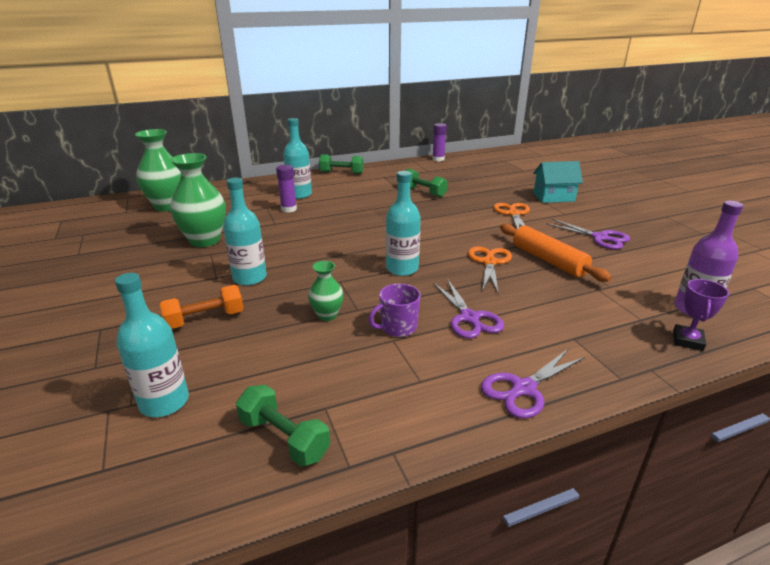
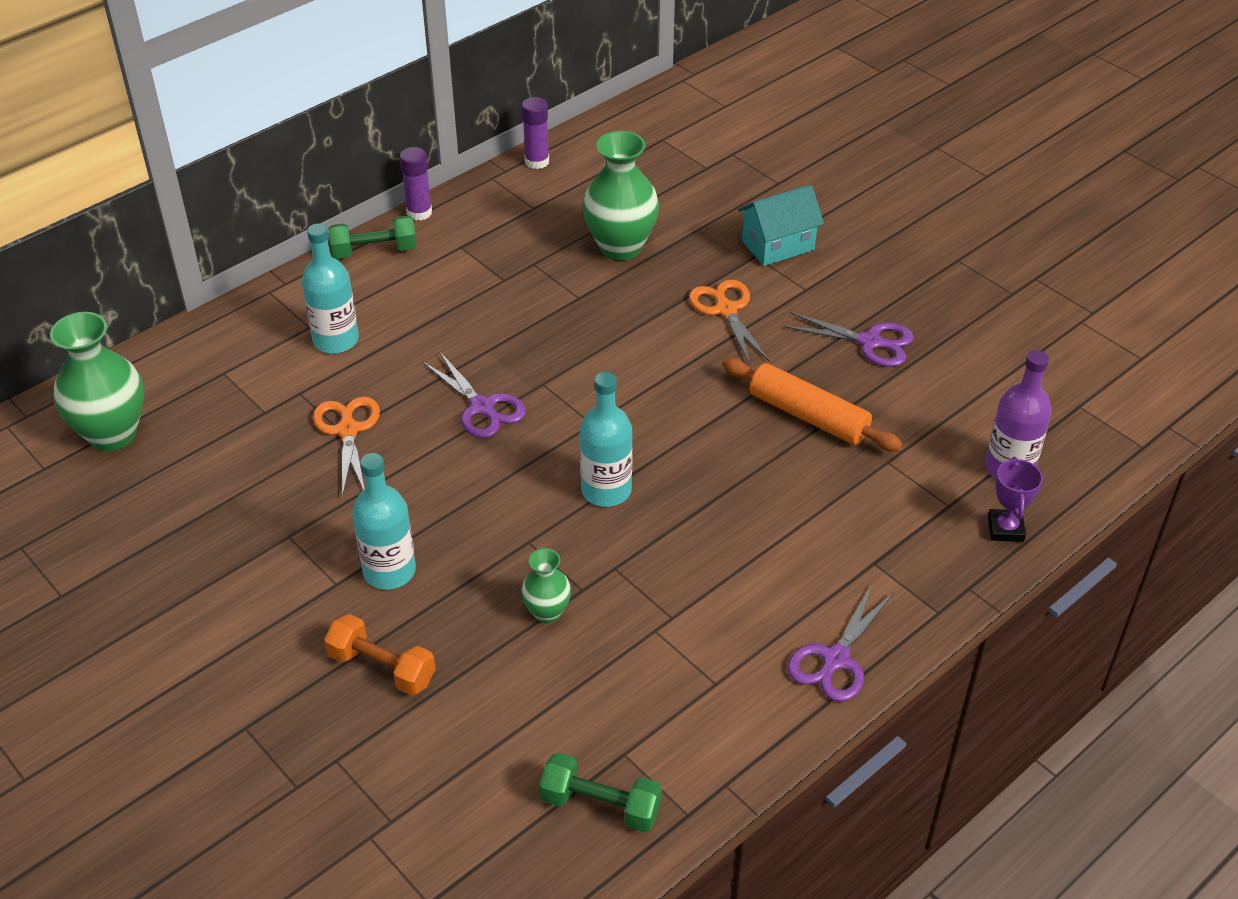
camera: 20 degrees left, 15 degrees up
(164, 402) = (429, 805): turquoise bottle -> none
(205, 240) = (254, 507): green vase -> green vase (620, 247)
(205, 319) = (382, 668): orange dumbbell -> orange dumbbell turned 75 degrees clockwise
(288, 209) = (343, 388): purple glue stick -> purple glue stick (419, 212)
(398, 327) = (651, 607): purple mug -> none
(423, 192) = (554, 280): green dumbbell -> none
(469, 318) = (737, 564): purple scissors -> purple scissors (482, 407)
(489, 262) = (726, 442): orange scissors -> orange scissors (348, 430)

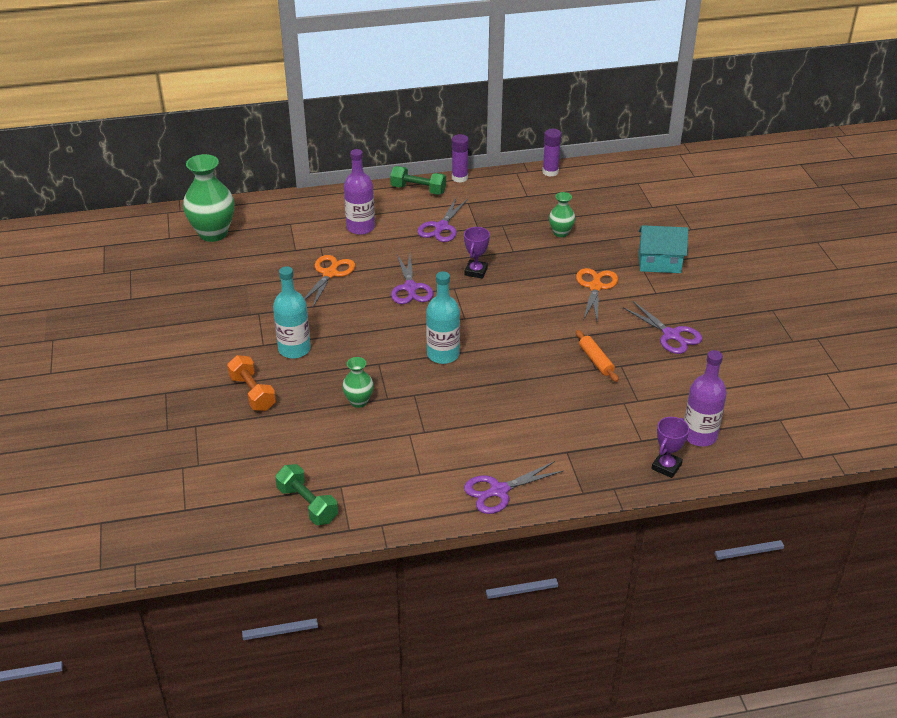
camera: 30 degrees right, 5 degrees down
(336, 340) = (360, 227): turquoise bottle -> purple bottle
(452, 298) = (441, 227): none -> purple scissors
(553, 347) = (476, 271): none -> purple trophy
(620, 247) = (560, 233): green vase -> green vase, size x0.53
(808, 416) = (596, 360): orange rolling pin -> orange rolling pin, size x0.59

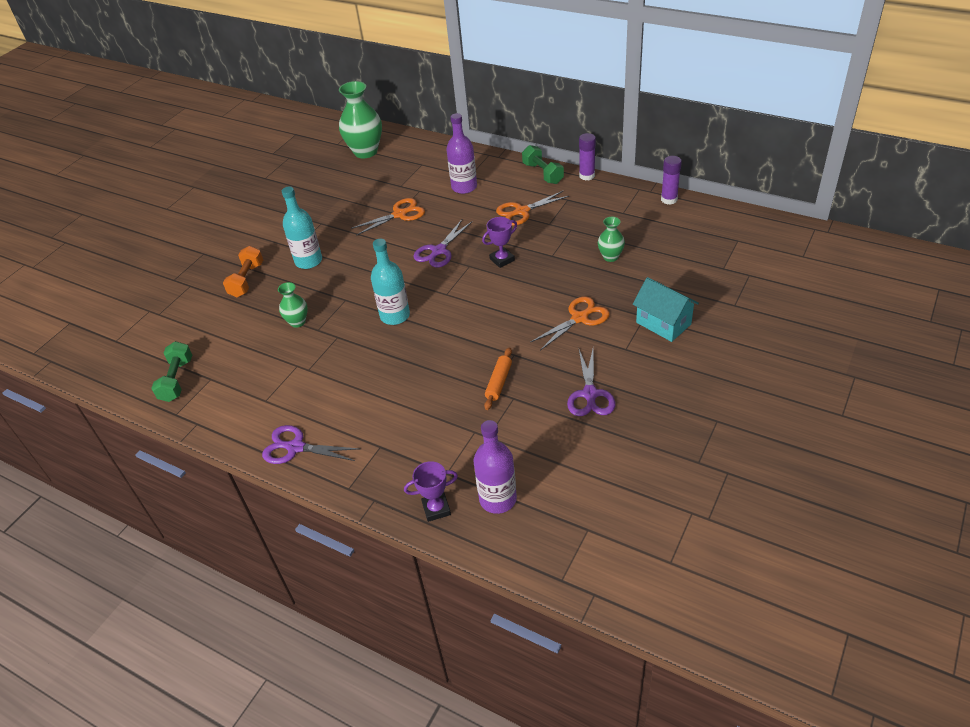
camera: 45 degrees right, 5 degrees up
(441, 227) = (521, 211): purple scissors -> orange scissors

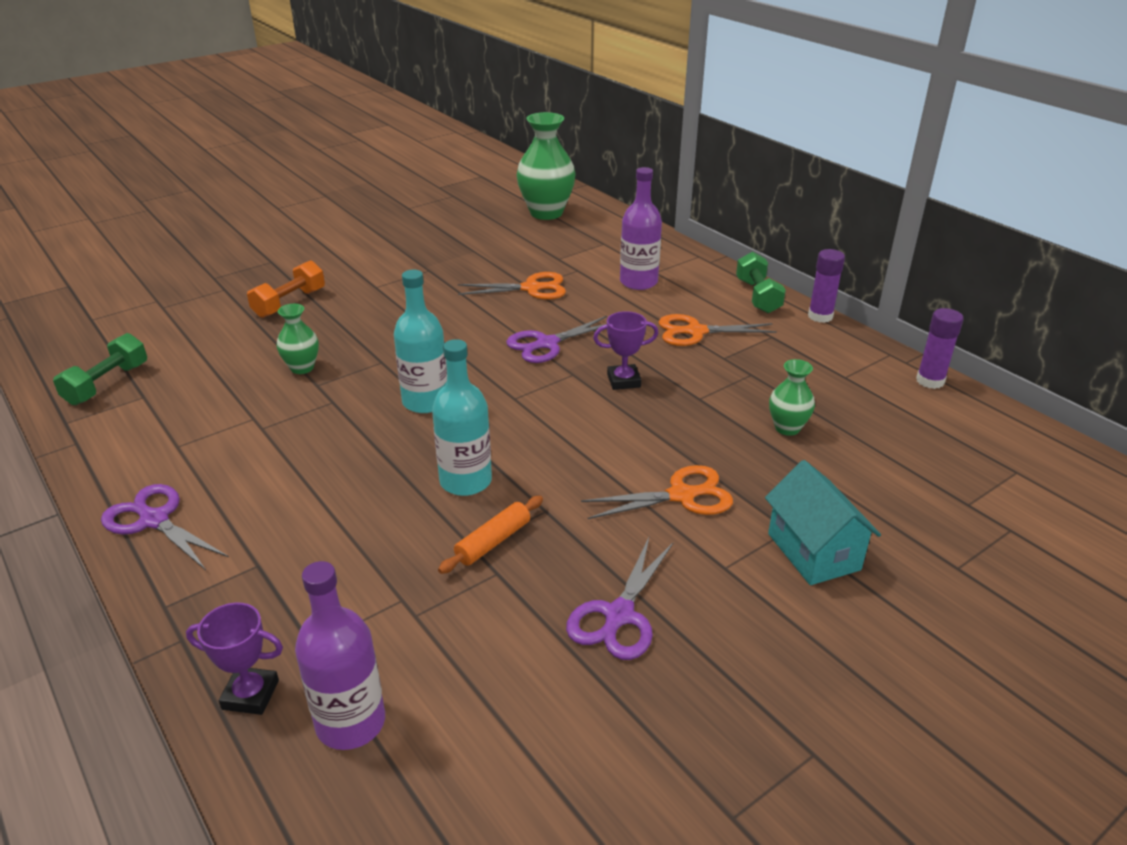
camera: 20 degrees right, 10 degrees down
(308, 261) = (377, 305): turquoise bottle -> turquoise bottle (465, 481)

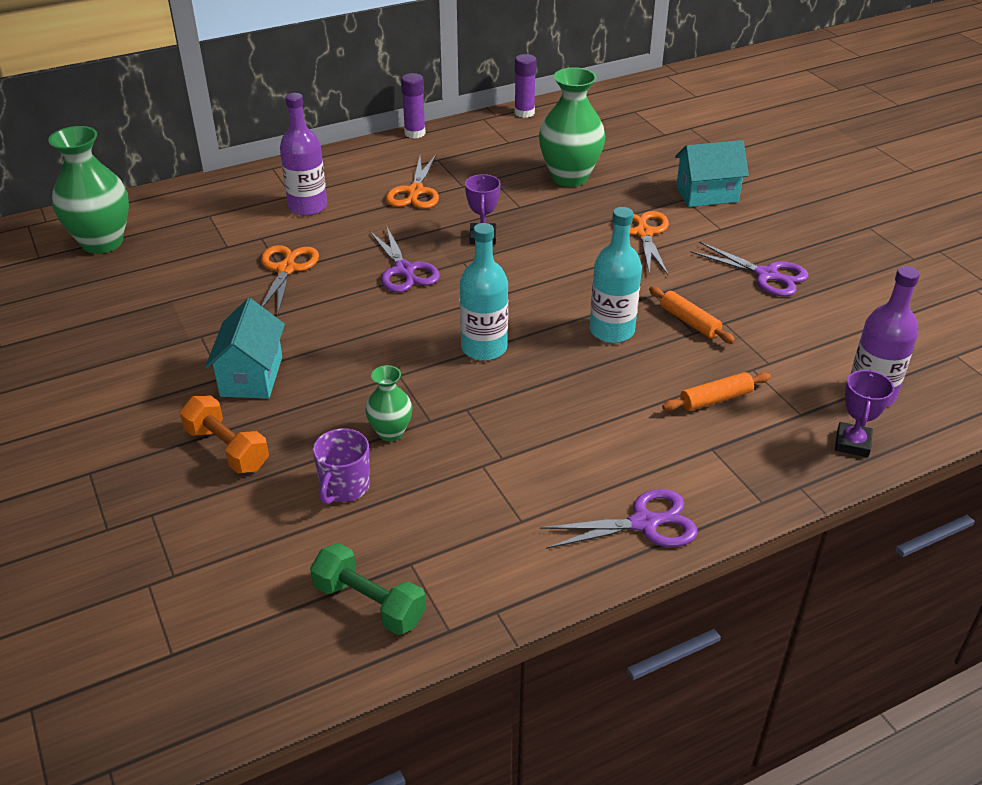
camera: 80 degrees left, 5 degrees up
(154, 520) = (645, 523): purple scissors -> purple scissors turned 150 degrees counterclockwise
(237, 356) = (344, 487): none -> purple mug
(343, 567) = (715, 399): none -> orange rolling pin
(377, 298) = (251, 376): none -> turquoise house
(757, 296) = (367, 153): green dumbbell -> none
(787, 428) = (569, 177): green vase -> green vase, size x1.90

